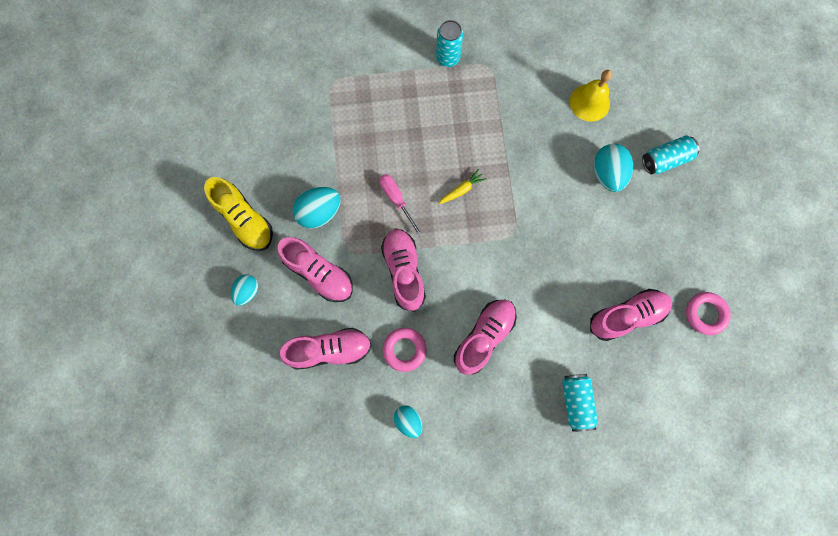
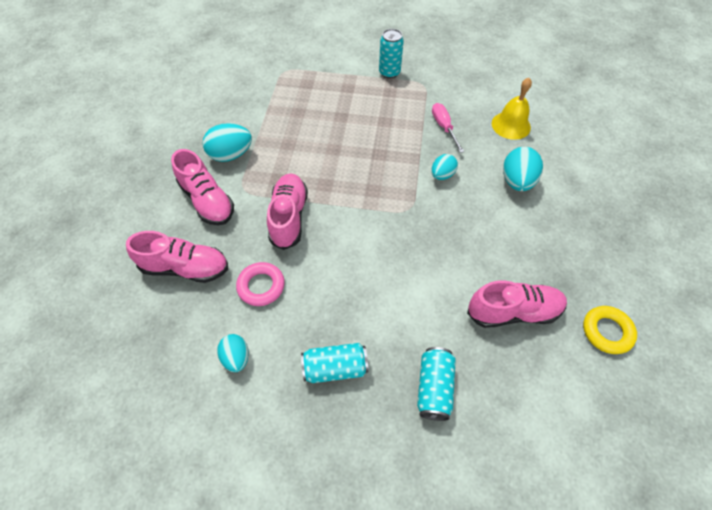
camera: 15 degrees right, 20 degrees down
(245, 219) = (162, 146): yellow shoe -> none
(247, 291) = (134, 200): turquoise egg -> turquoise egg (442, 175)
(397, 200) = (305, 160): pink screwdriver -> pink screwdriver (444, 127)
(461, 190) = (369, 165): yellow carrot -> none
(484, 337) = (349, 294): pink shoe -> none
(665, 159) = (579, 182): turquoise can -> turquoise can (335, 368)
(705, 314) = (607, 331): pink ring -> yellow ring

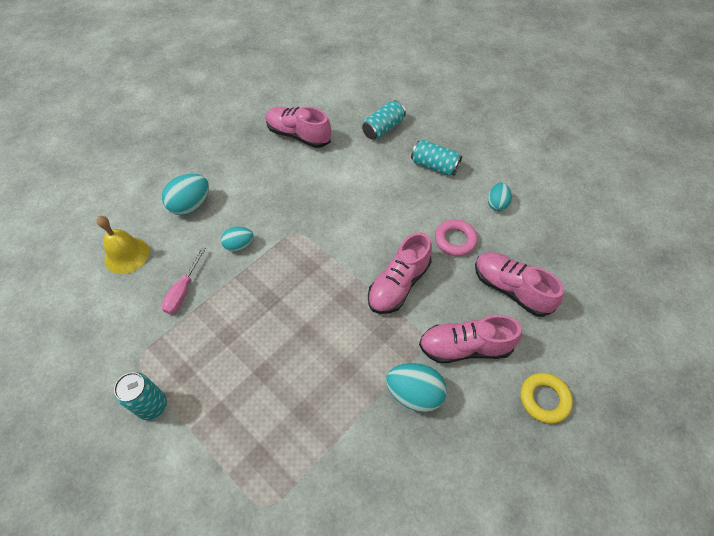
camera: 145 degrees left, 0 degrees up
(207, 201) = (465, 347): pink shoe -> pink shoe turned 90 degrees counterclockwise
(607, 331) = (259, 101): yellow ring -> yellow ring (544, 399)

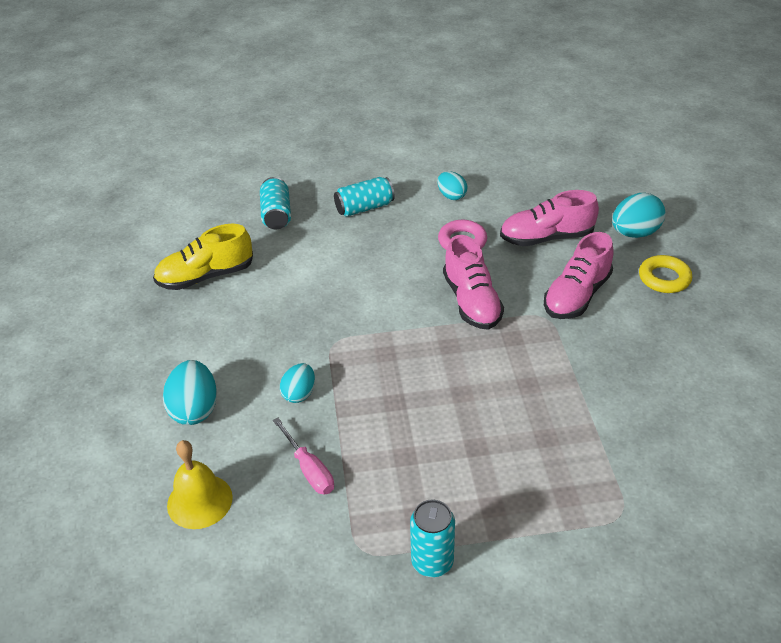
camera: 50 degrees left, 15 degrees down
(298, 135) = (206, 276): pink shoe -> yellow shoe
(414, 393) = (593, 352): turquoise egg -> turquoise egg (634, 233)

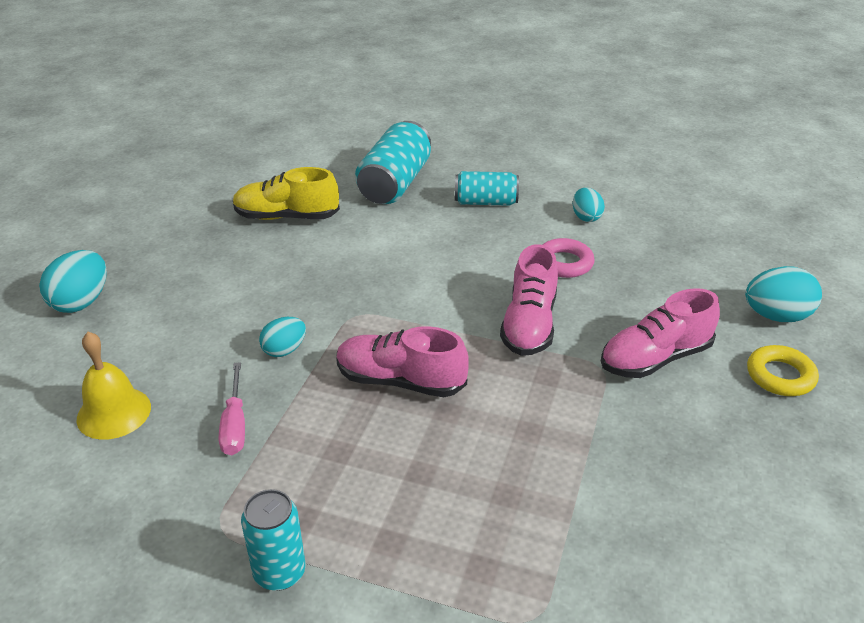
camera: 25 degrees right, 5 degrees down
(195, 409) = (179, 328): turquoise egg -> turquoise egg (81, 302)
(276, 214) = (395, 183): turquoise can -> turquoise can, size x1.60
(546, 238) = (663, 288): pink shoe -> pink shoe (400, 381)

